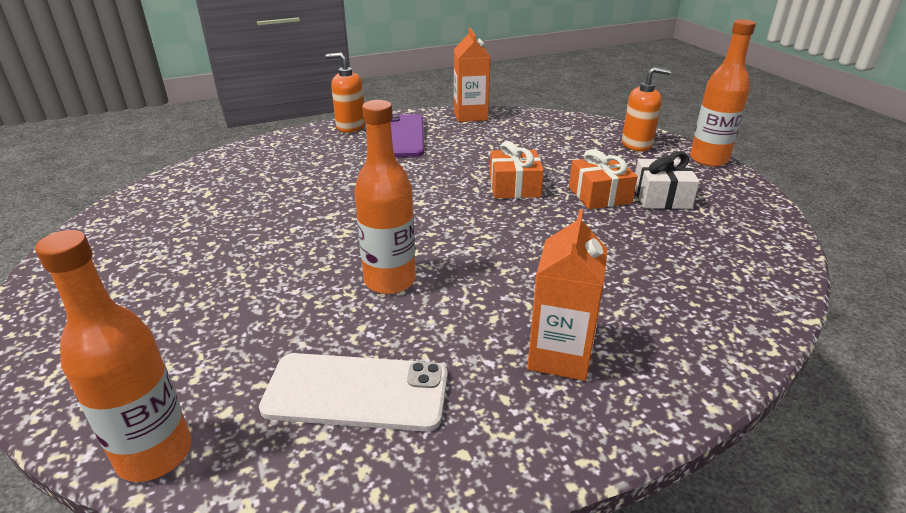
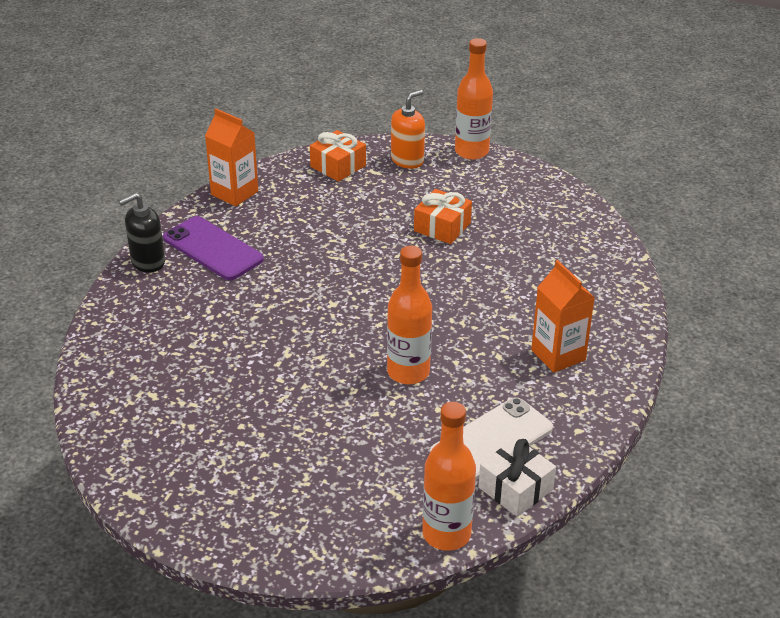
camera: 45 degrees left, 5 degrees up
(350, 126) = (147, 262): orange soap dispenser -> black soap dispenser
(514, 187) = (377, 251): orange gift -> orange gift (338, 166)
(661, 197) = (481, 206): white gift -> white gift (515, 488)

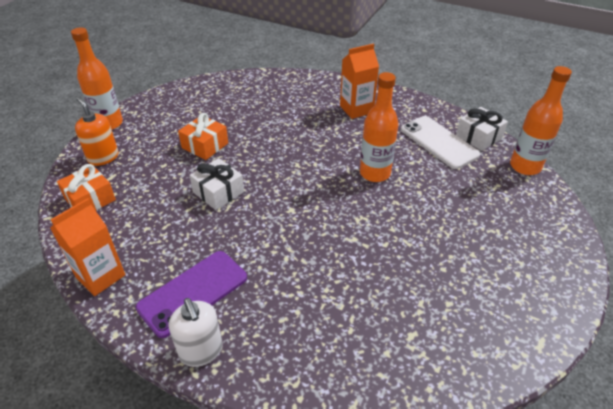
camera: 85 degrees left, 5 degrees up
(147, 262) = (201, 351): black soap dispenser -> white soap dispenser
(357, 247) = (218, 192): none -> white gift

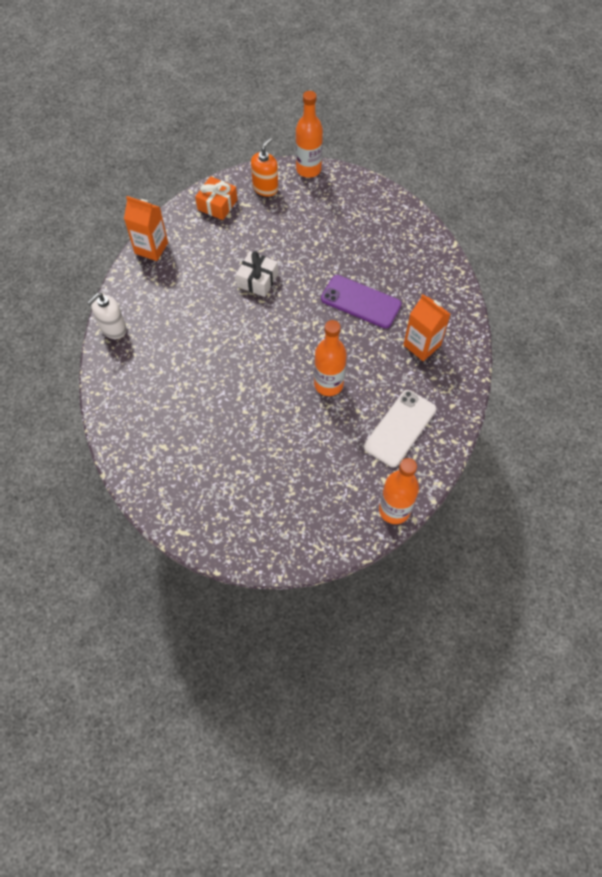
camera: 70 degrees right, 20 degrees up
(193, 292) = (155, 305): purple phone -> purple phone (360, 302)
(205, 145) = (310, 247): orange gift -> none
(478, 137) = (426, 463): white gift -> none

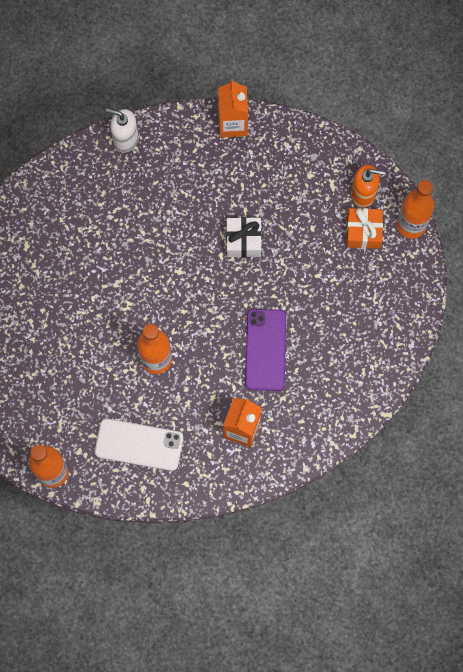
camera: 65 degrees right, 10 degrees up
(217, 205) = (317, 158): orange gift -> orange gift (363, 232)

